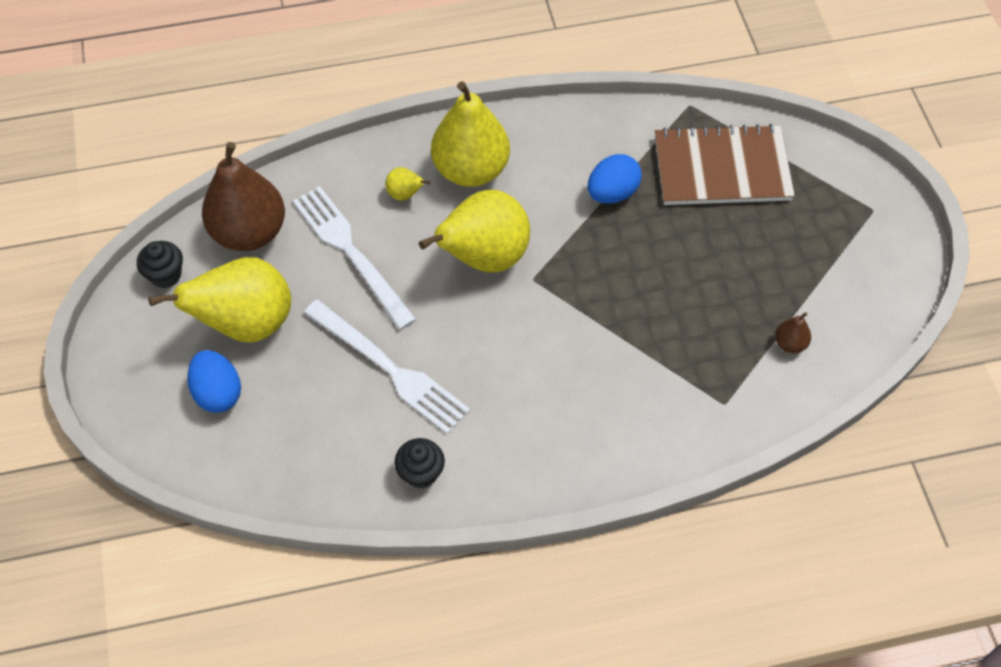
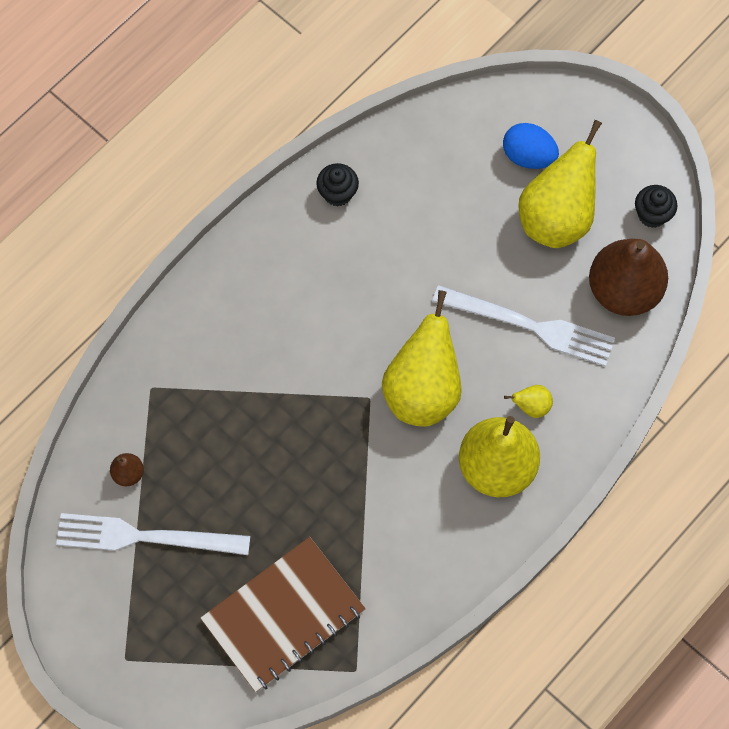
camera: 145 degrees right, 10 degrees up
(389, 369) = (421, 252): white fork -> white fork (145, 537)
(612, 193) = (361, 524): blue egg -> none

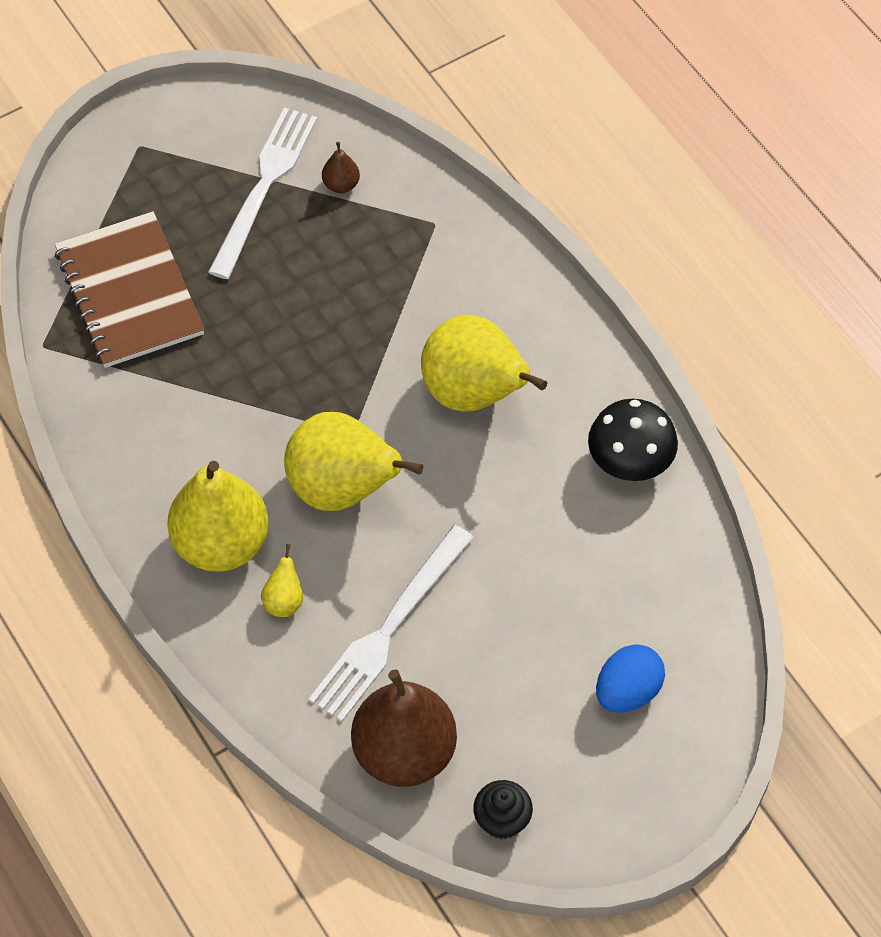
camera: 105 degrees right, 10 degrees down
(337, 193) = (630, 460): black cupcake -> black mushroom
(556, 218) = (529, 701): yellow pear -> yellow pear (474, 394)

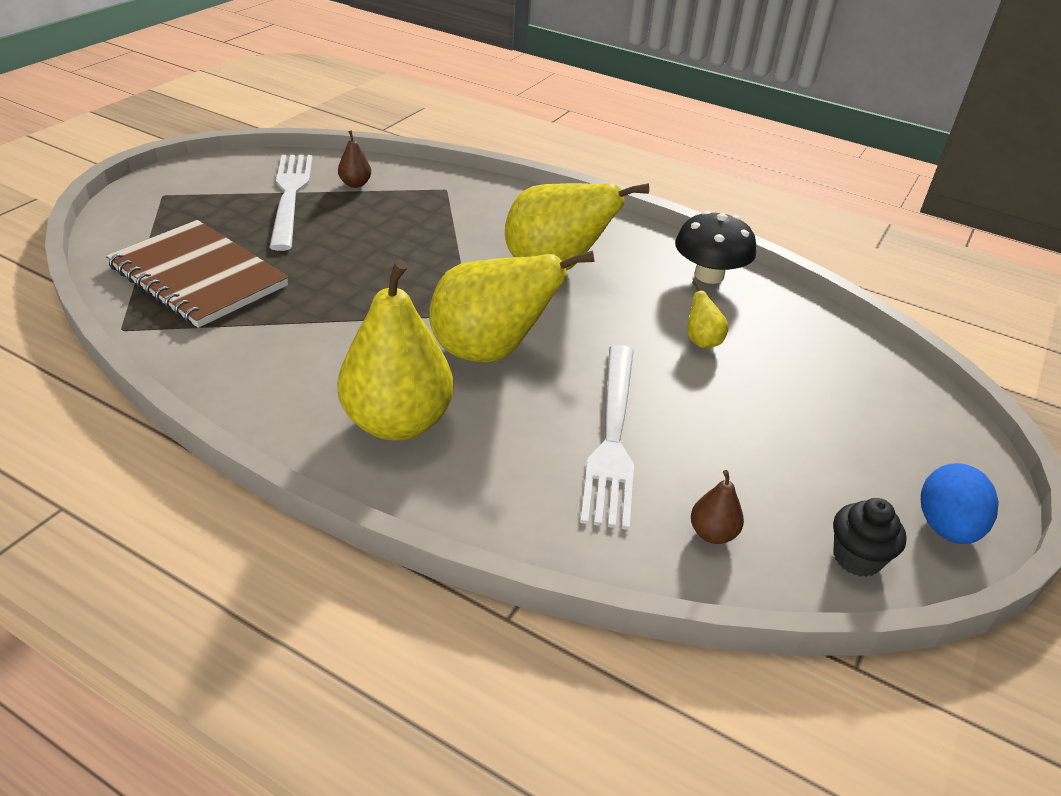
camera: 30 degrees left, 20 degrees down
(284, 601) = (493, 448): yellow pear -> yellow pear (702, 341)
(404, 752) = (712, 533): brown pear -> brown pear, size x0.42
(627, 691) = (857, 416): blue egg -> blue egg (946, 527)

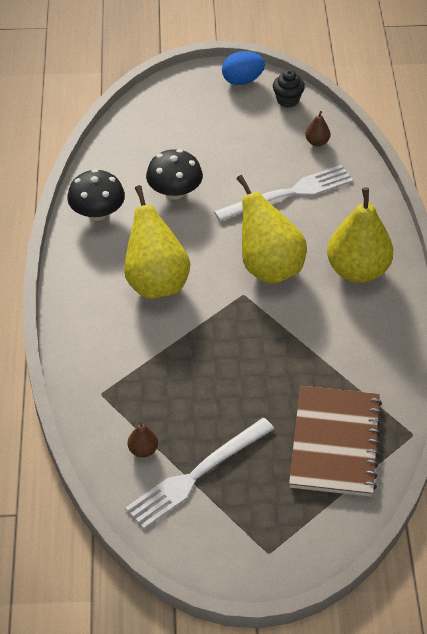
camera: 120 degrees left, 10 degrees up
(702, 341) = (175, 192): yellow pear -> black mushroom

